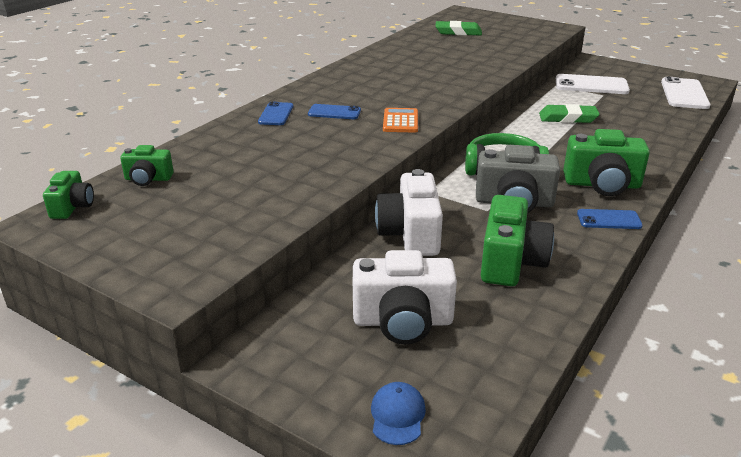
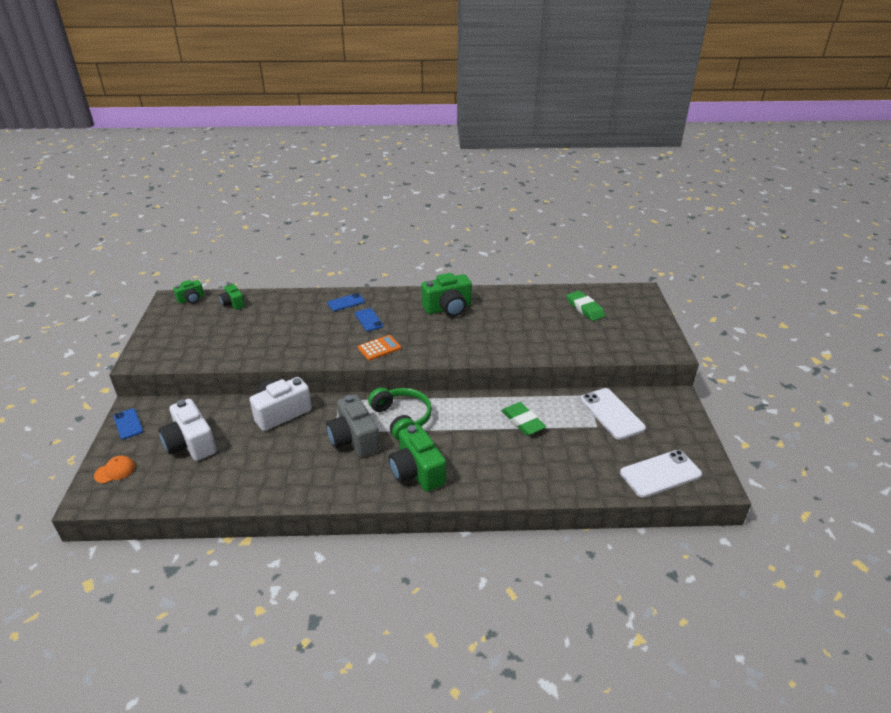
camera: 55 degrees right, 5 degrees up
(397, 415) = (115, 471): blue cap -> orange cap
(511, 262) = (276, 462): green camera -> green camera (448, 308)
(609, 220) = (364, 489): blue phone -> blue phone (128, 424)

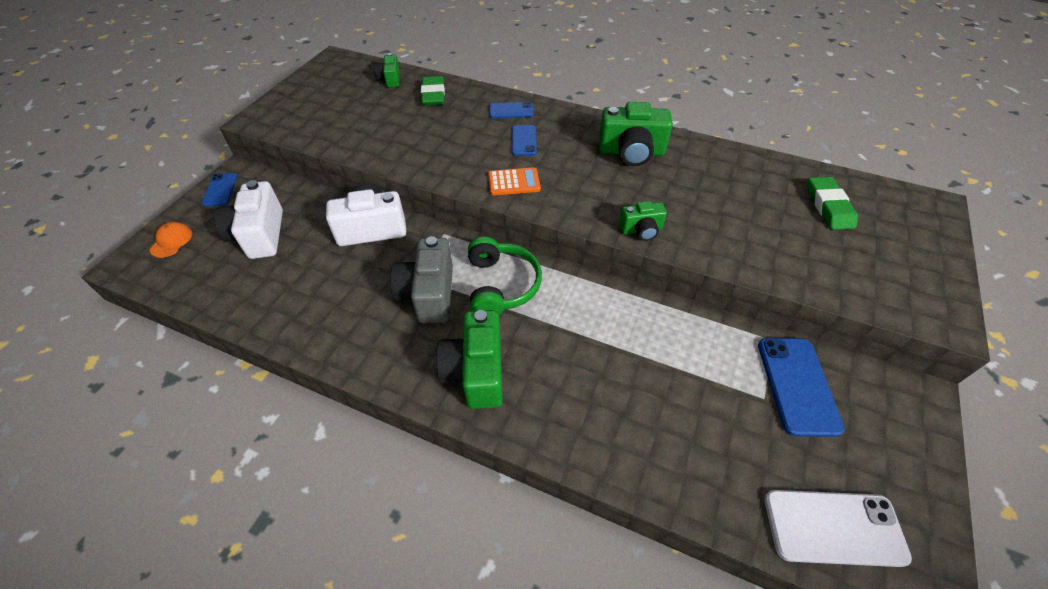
camera: 25 degrees right, 15 degrees up
(115, 471) = (171, 241): orange cap -> orange cap turned 75 degrees counterclockwise
(191, 299) = (353, 64): green camera -> green camera (641, 230)
(523, 421) = (656, 348): green eraser -> green eraser (433, 95)
(612, 414) = (797, 385): white phone -> blue phone

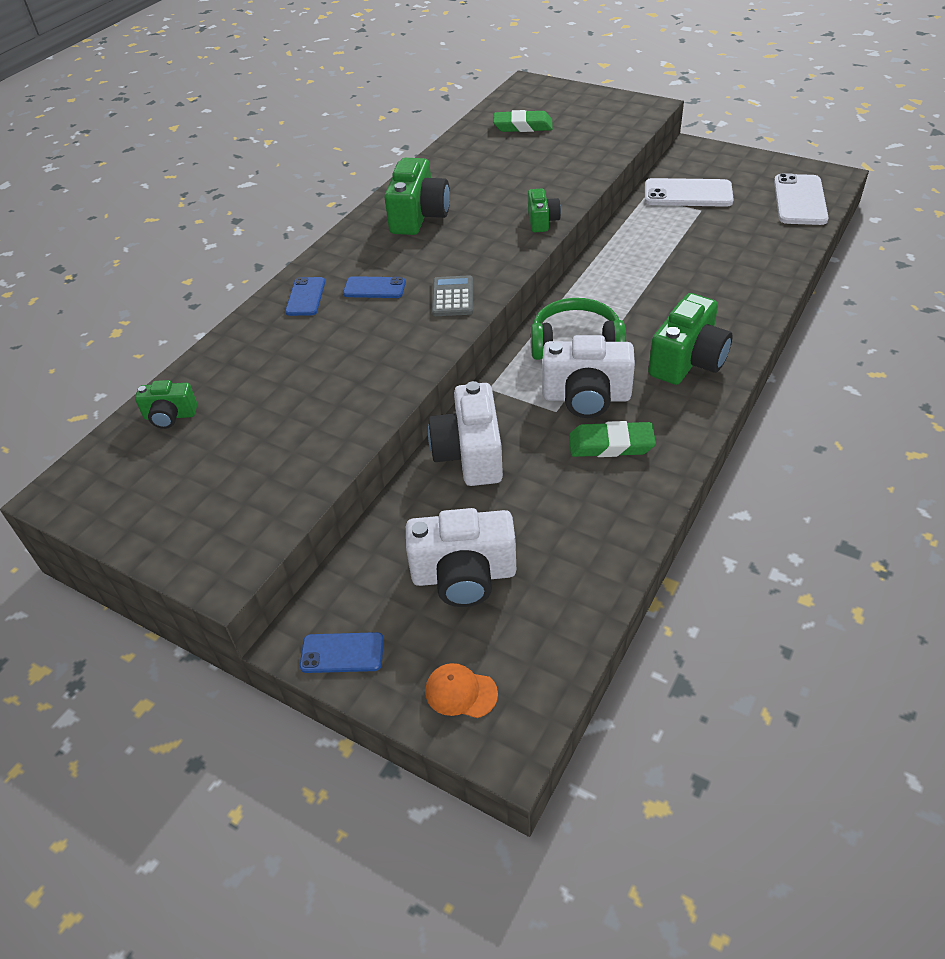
camera: 80 degrees left, 5 degrees down
(428, 294) = (586, 397): grey camera -> white camera
(433, 95) = (235, 367): green eraser -> green eraser (611, 444)
(476, 371) = (688, 361): green camera -> green camera turned 60 degrees counterclockwise
(514, 182) = (453, 297): orange calculator -> grey calculator
(797, 385) = (688, 194): blue phone -> white phone

